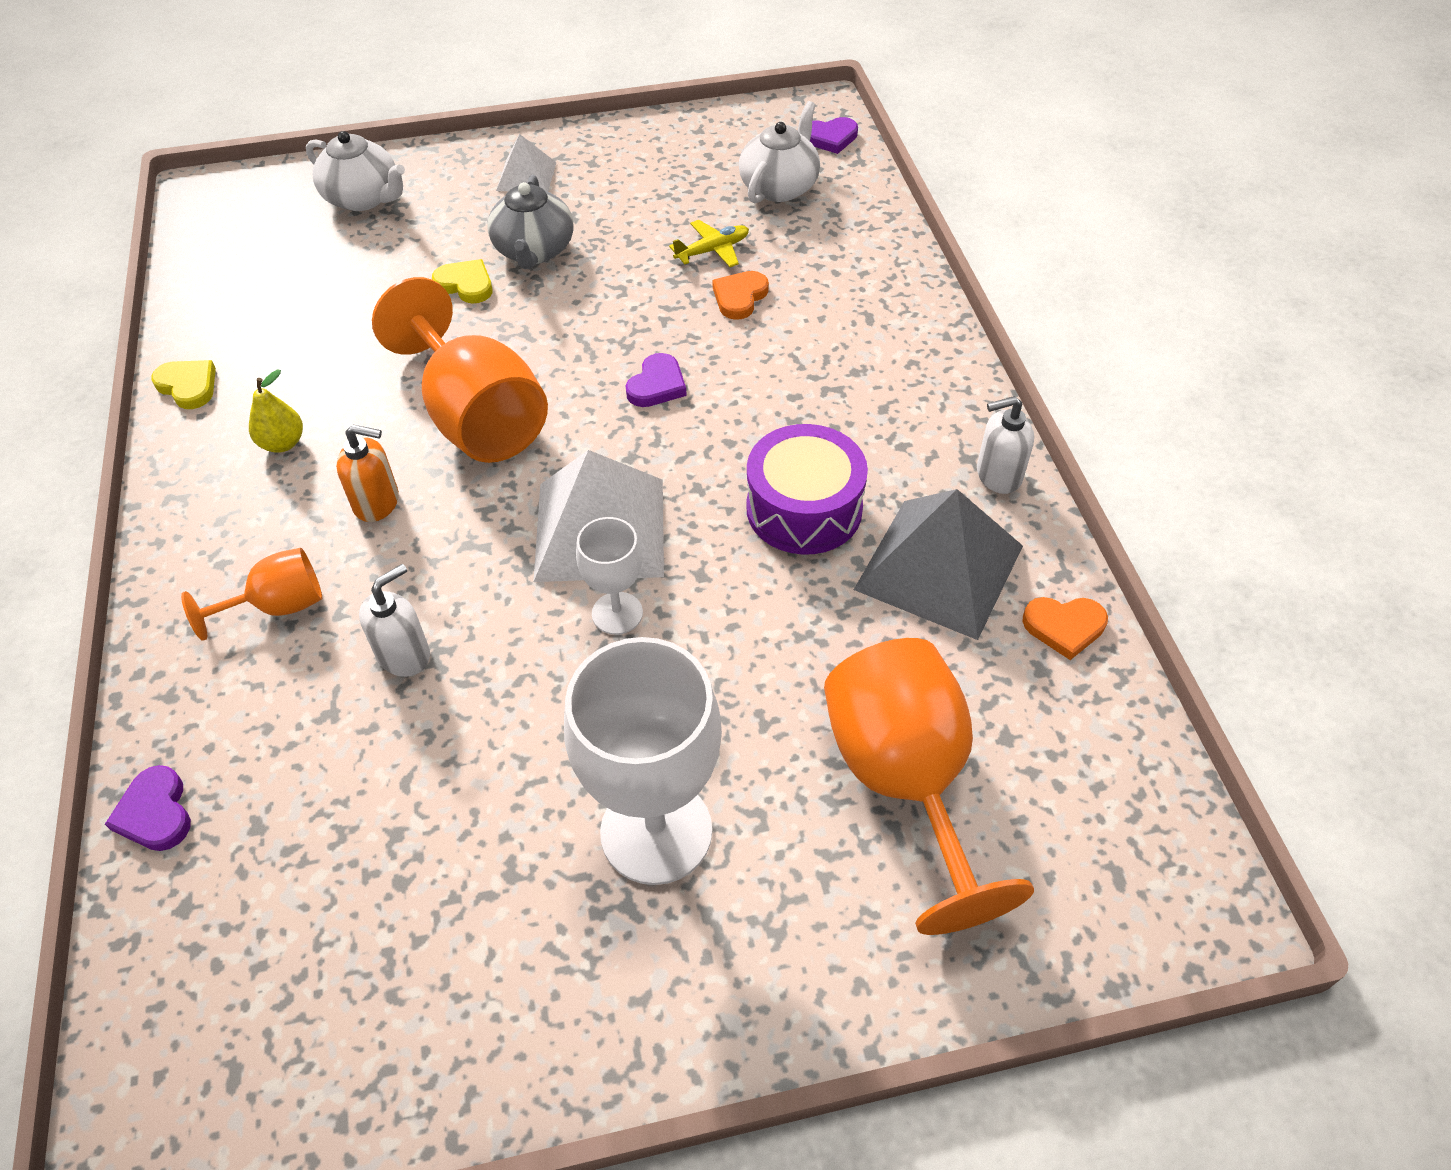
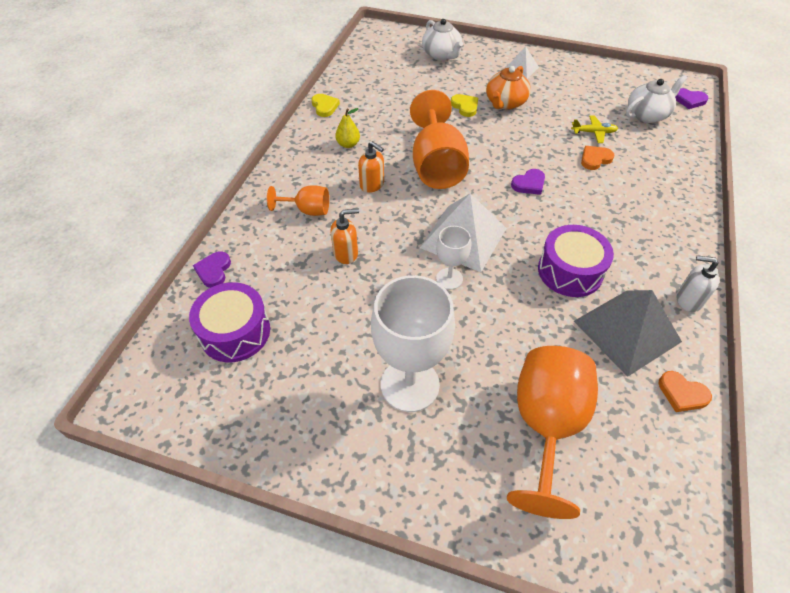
camera: 30 degrees right, 0 degrees up
(276, 907) = (235, 332): none -> purple drum
(404, 654) = (346, 253): white soap dispenser -> orange soap dispenser
(534, 251) = (505, 103): grey teapot -> orange teapot

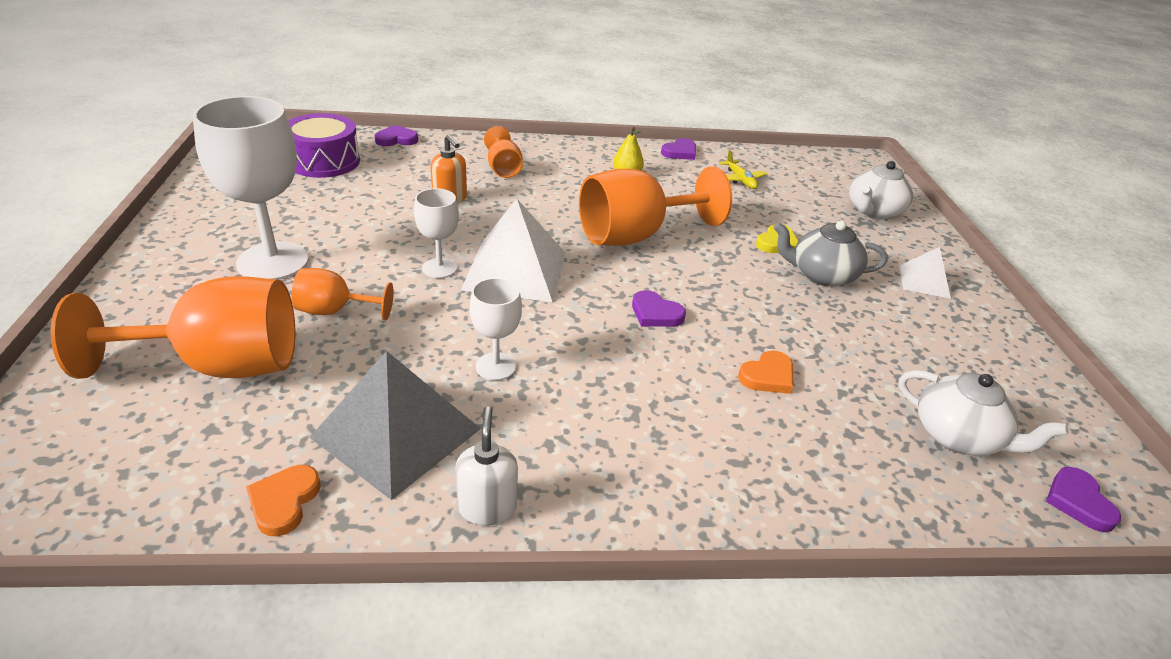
camera: 65 degrees right, 15 degrees down
(324, 107) = (680, 152): yellow heart -> purple heart
(372, 185) = (568, 198): orange soap dispenser -> none
(491, 349) = (334, 311): none -> orange goblet
(505, 103) = (821, 275): orange teapot -> grey teapot
(570, 271) = (496, 366): purple drum -> white goblet
(594, 132) = (837, 370): yellow plane -> yellow plane (740, 180)
(595, 159) = (767, 376): orange heart -> orange heart turned 105 degrees clockwise

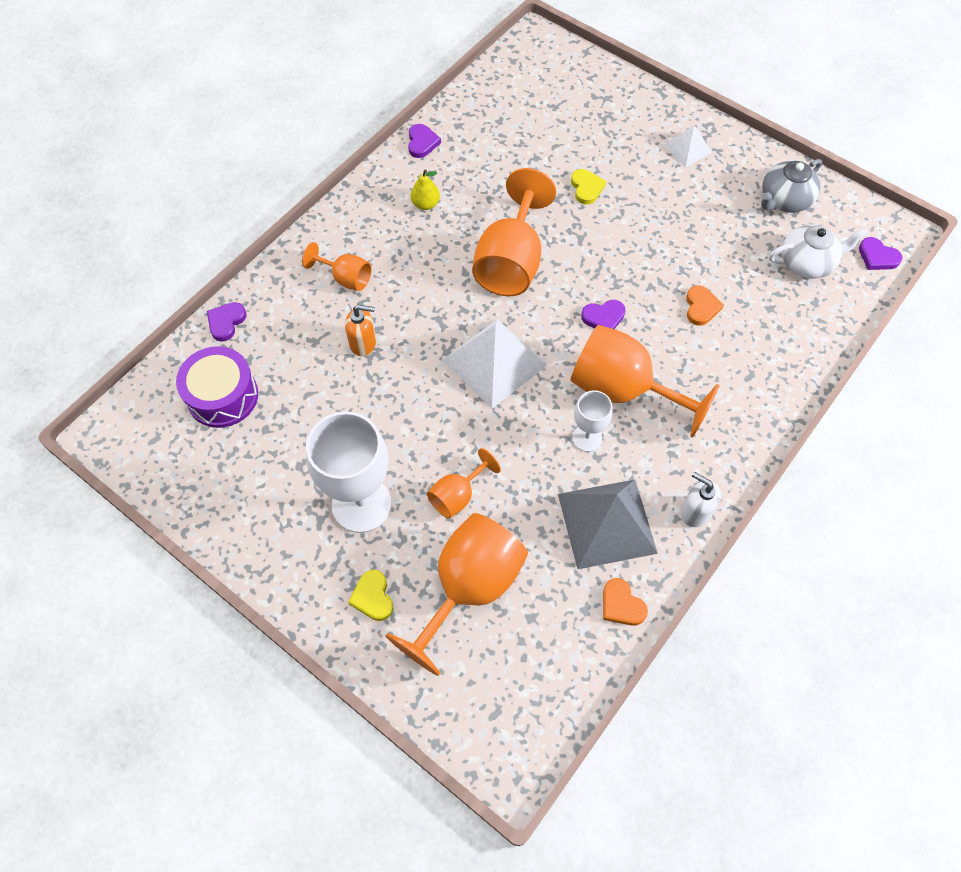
camera: 45 degrees left, 25 degrees up
(164, 309) = (373, 597): none -> yellow heart
(439, 268) = (455, 405): white goblet -> none
(586, 365) = (622, 390): none -> orange goblet
(740, 180) = (494, 139): yellow plane -> none
(821, 275) = (638, 196): grey teapot -> grey teapot (784, 200)
(873, 211) = (598, 100): white teapot -> none

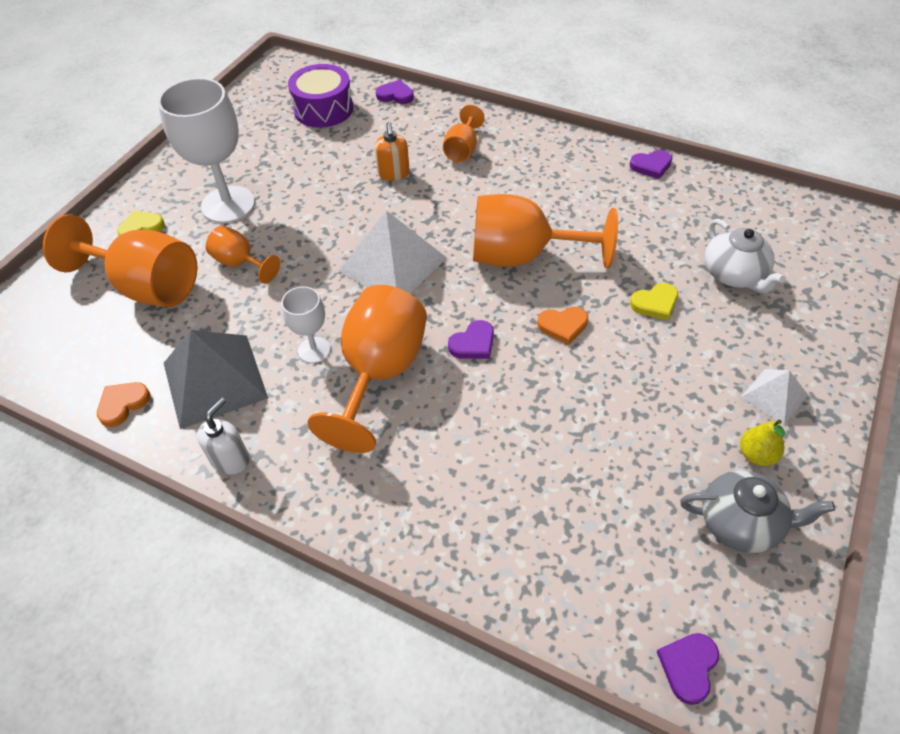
camera: 80 degrees right, 10 degrees down
(425, 204) = (572, 182): yellow pear -> yellow pear (756, 455)
(603, 317) = (473, 343): purple heart -> purple heart turned 105 degrees counterclockwise
(701, 307) = (517, 437): orange heart -> orange heart (563, 326)
(784, 200) = (741, 523): grey teapot -> grey teapot turned 150 degrees clockwise
(807, 263) = (636, 561): white teapot -> white teapot (734, 274)

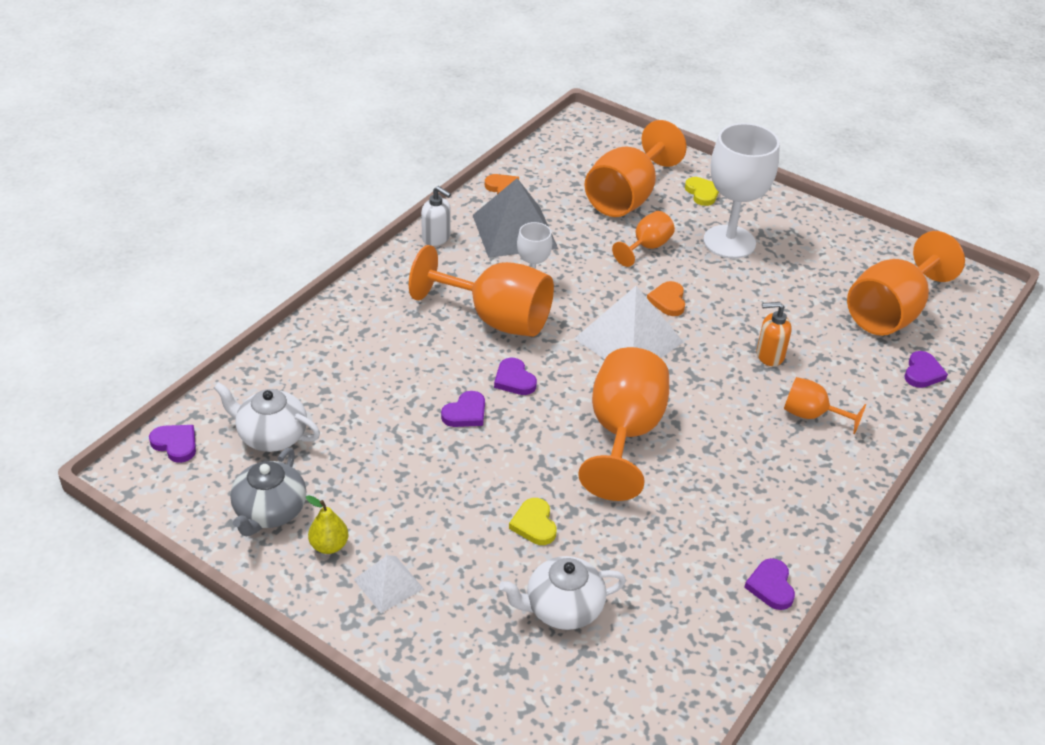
camera: 95 degrees right, 10 degrees down
(323, 109) = (891, 313): purple drum -> orange goblet
(534, 376) = (465, 413): none -> purple heart
(563, 326) = (520, 445): orange heart -> orange heart (668, 301)
(632, 555) = (271, 436): none -> white teapot

